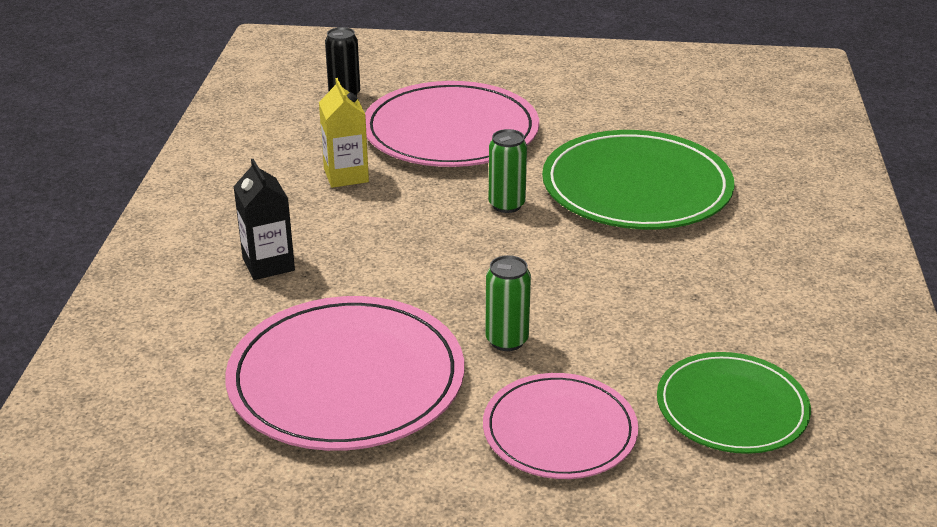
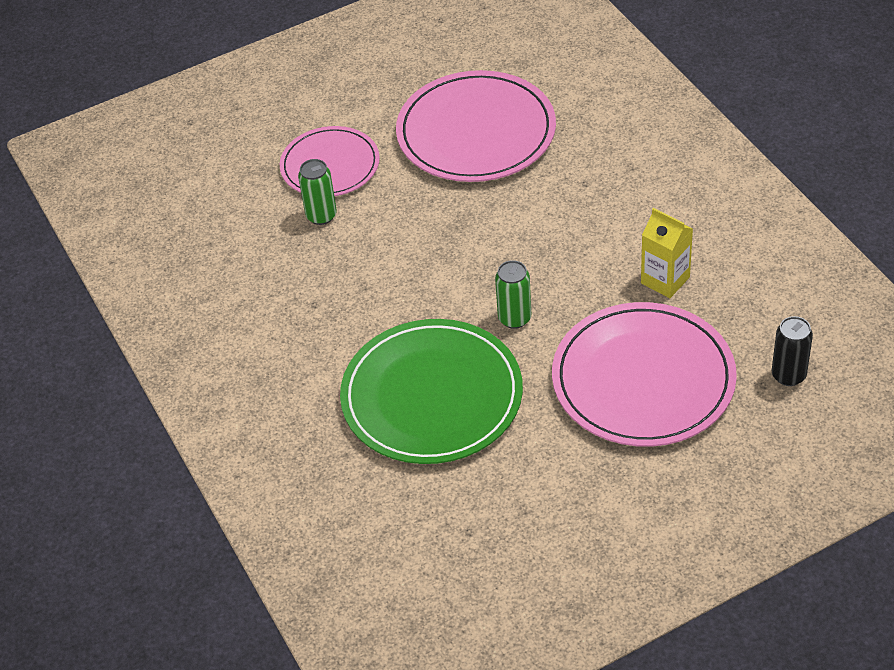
camera: 150 degrees right, 15 degrees up
(268, 264) = (616, 176): black carton -> none
(507, 340) = (409, 204): green can -> green can (321, 216)
(731, 407) = (242, 230): green plate -> none

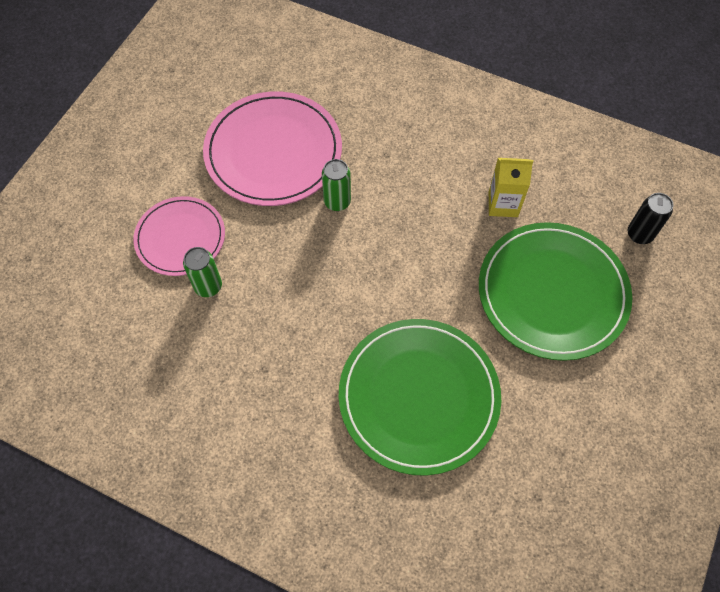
camera: 40 degrees left, 15 degrees up
(514, 318) = (425, 294): green can -> green can (337, 202)
(643, 379) = (552, 293): pink plate -> green plate

